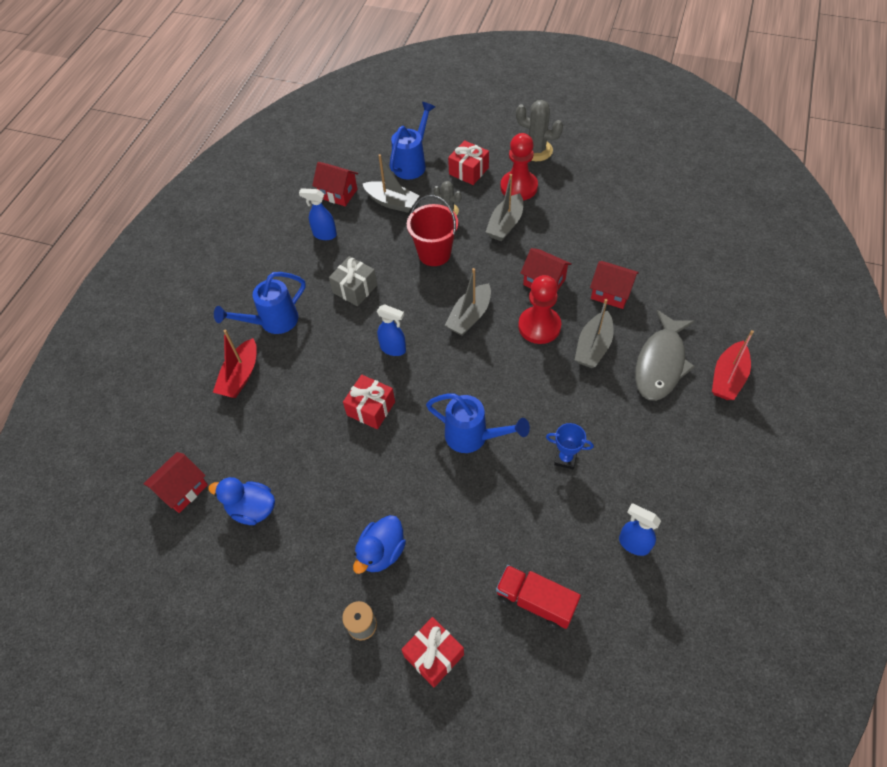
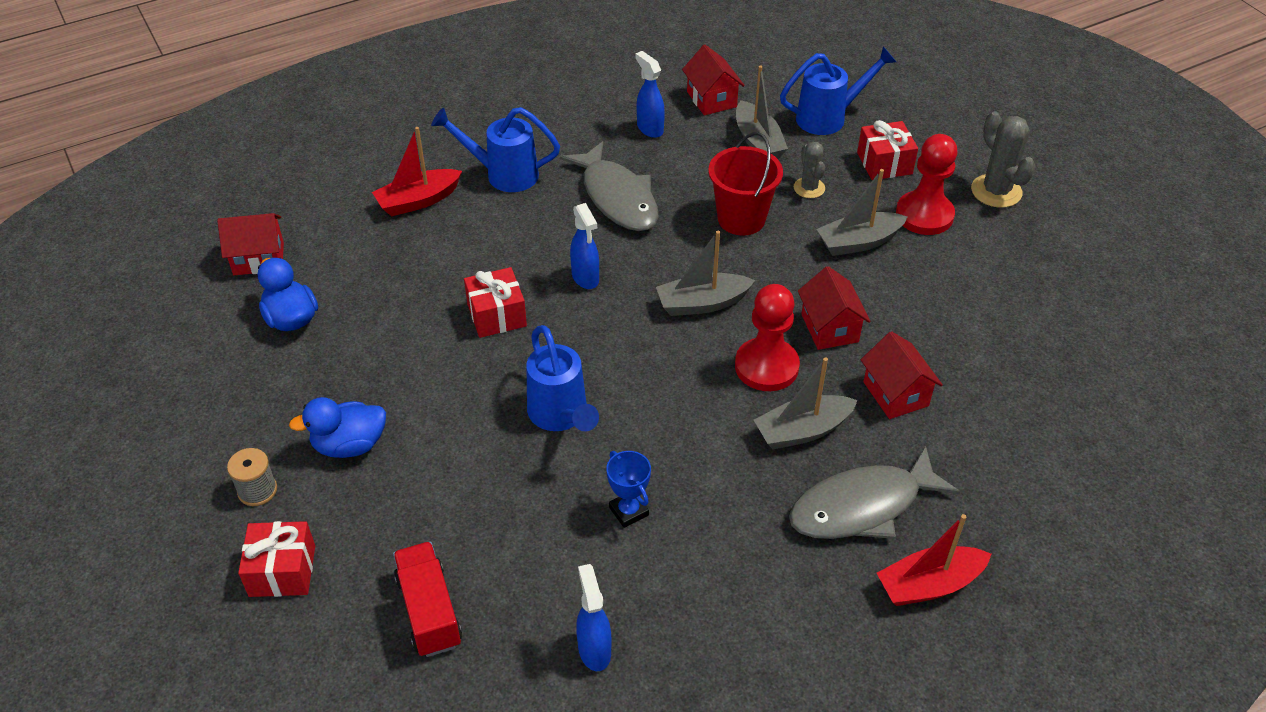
camera: 40 degrees right, 10 degrees down
(355, 289) = (617, 197): grey gift -> grey fish

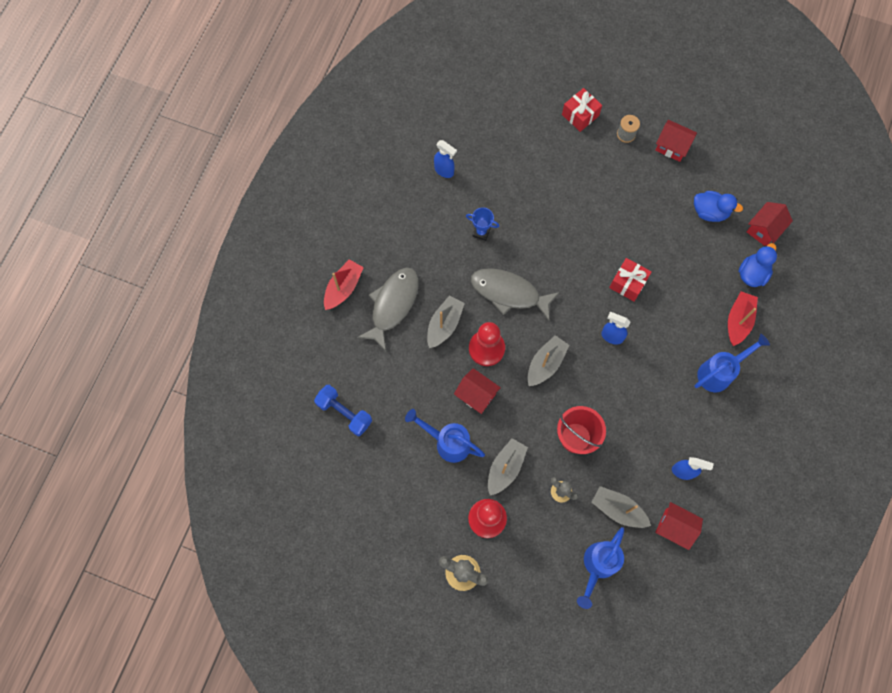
camera: 140 degrees right, 25 degrees up
(349, 445) = (615, 177): blue duck -> blue duck (752, 274)
(429, 611) = (514, 141): red truck -> none
(561, 416) = (548, 254): blue watering can -> blue watering can (447, 442)
(617, 197) = (648, 402): grey fish -> grey fish (509, 293)
(884, 163) = (537, 548): red gift -> none
(895, 394) = (419, 377): red house -> red house (672, 147)
(1045, 421) = (344, 413): none -> blue dumbbell

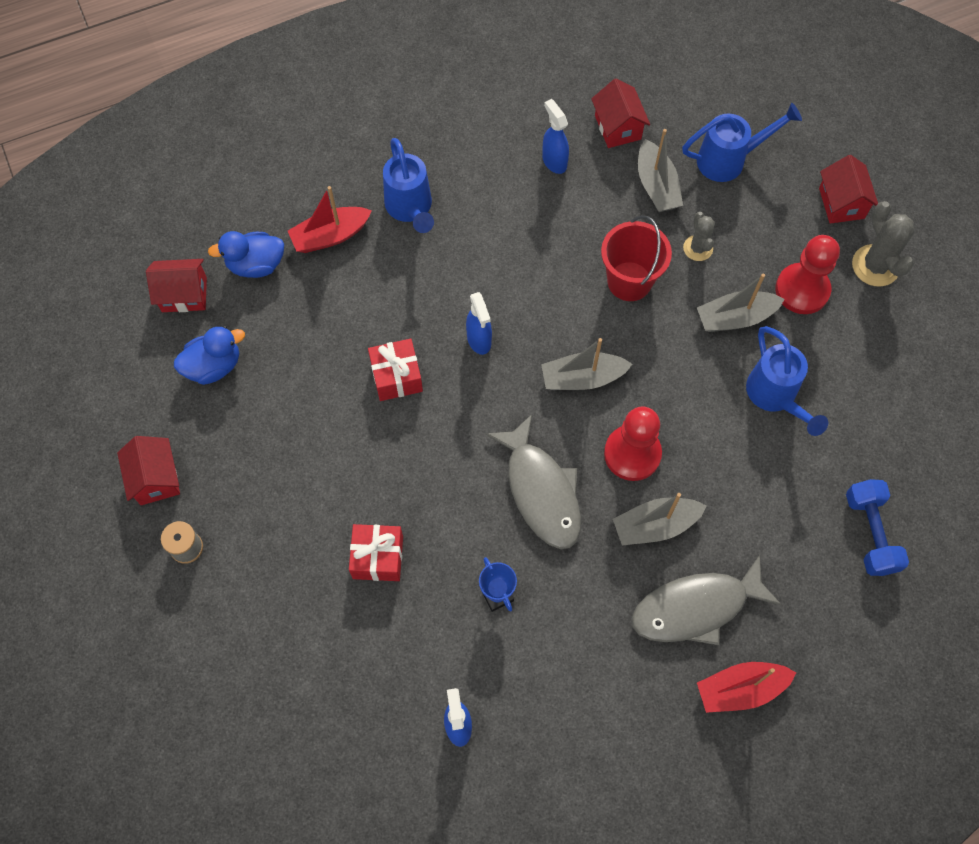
camera: 135 degrees left, 5 degrees down
(476, 395) = (694, 415): red house -> red house (841, 203)
(580, 115) = (208, 629): red gift -> red gift (378, 557)
(710, 212) = (214, 366): blue duck -> blue duck turned 90 degrees clockwise
(719, 372) = (410, 209): blue watering can -> blue watering can turned 120 degrees counterclockwise

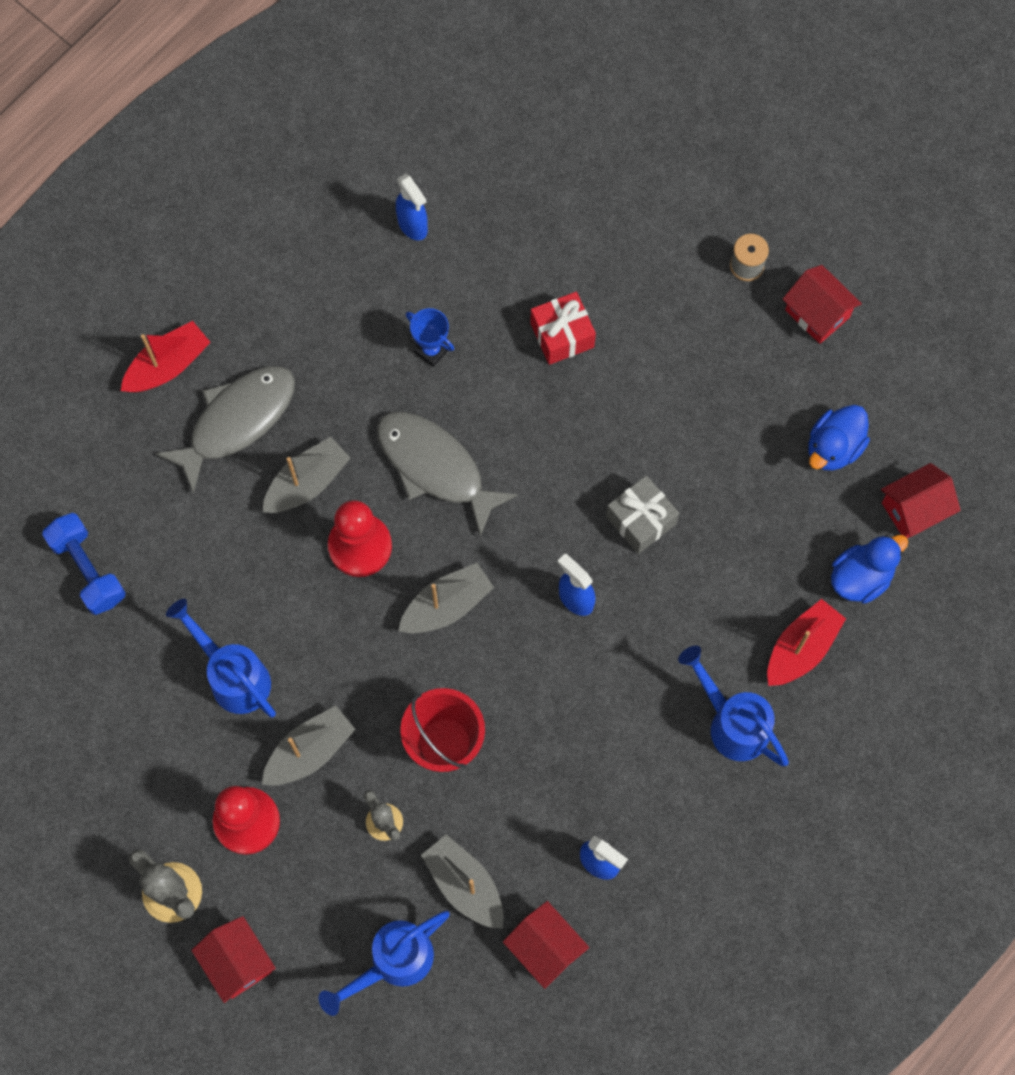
camera: 155 degrees right, 5 degrees up
(396, 376) = (641, 520): red gift -> grey gift

